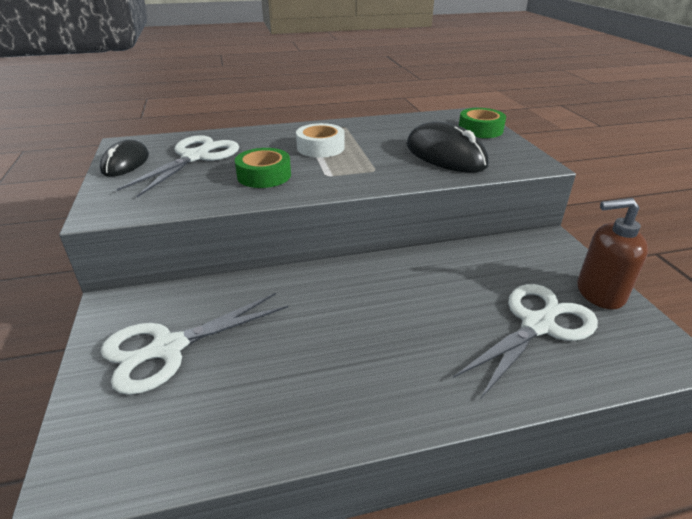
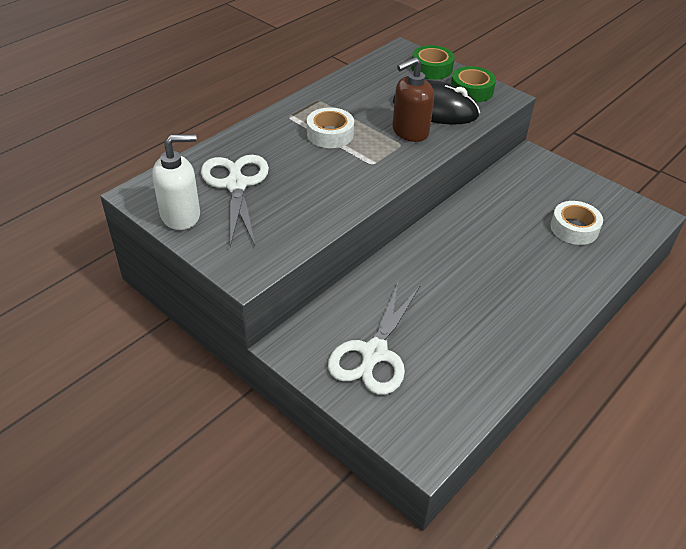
camera: 35 degrees left, 10 degrees up
(126, 163) = (181, 215): black mouse -> white soap dispenser
(264, 175) = (324, 183): green tape -> green tape (471, 90)
(538, 325) = (574, 228): white scissors -> white tape
(599, 293) = (589, 189): brown soap dispenser -> brown soap dispenser (410, 131)

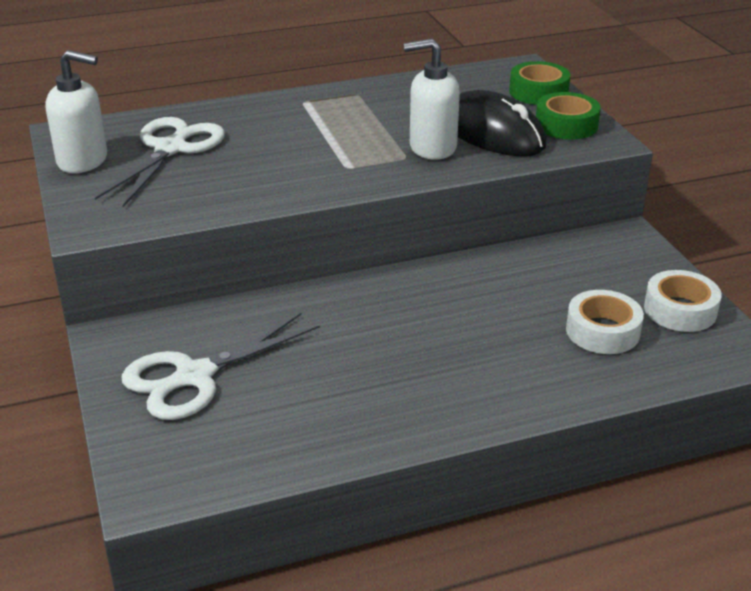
camera: 30 degrees right, 10 degrees down
(330, 134) = (331, 128): white tape -> white tape (680, 310)
(410, 131) = (432, 148): brown soap dispenser -> white soap dispenser

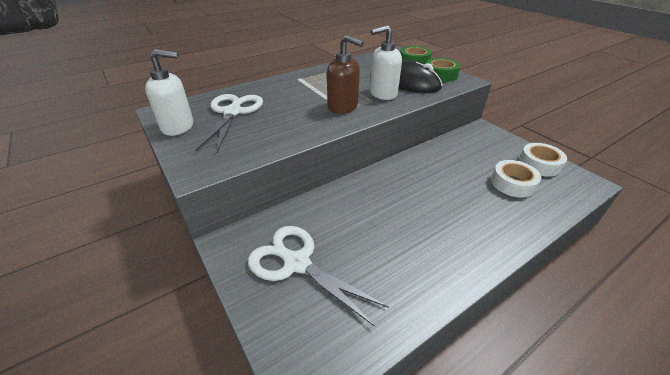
camera: 15 degrees left, 5 degrees up
(194, 376) = (296, 263): white scissors -> white scissors turned 90 degrees clockwise
(349, 162) = (343, 107): none -> brown soap dispenser

